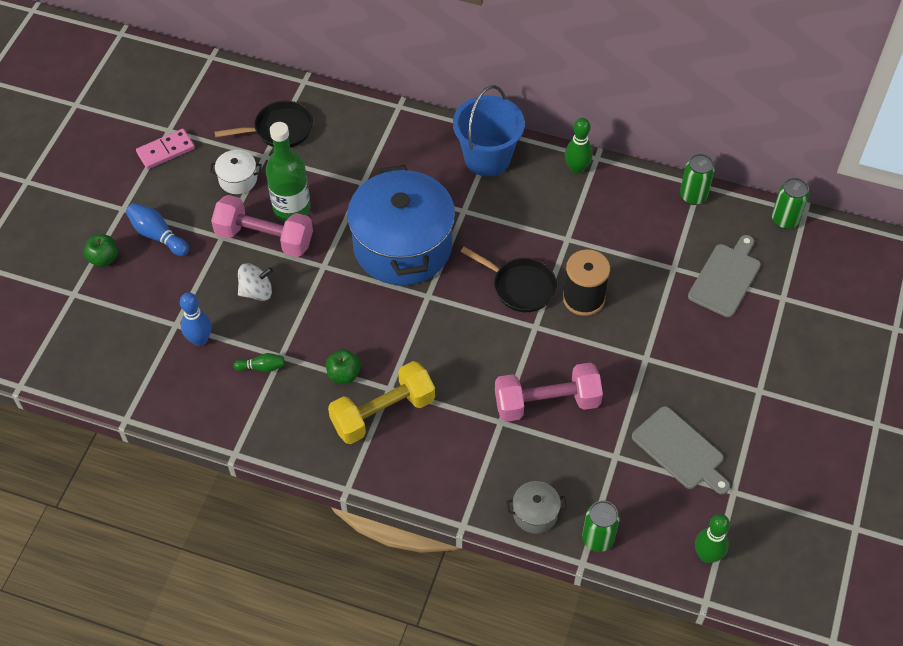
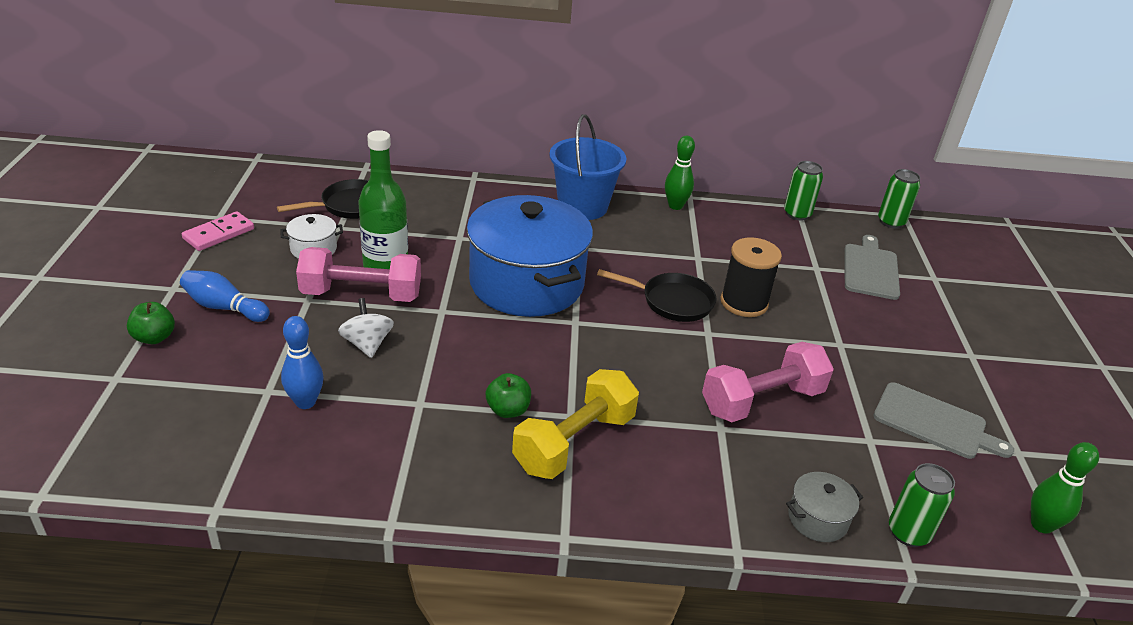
camera: 20 degrees left, 20 degrees down
(256, 291) = (367, 344): white spinning top -> white spinning top turned 75 degrees counterclockwise
(262, 367) = (398, 419): green bowling pin -> none

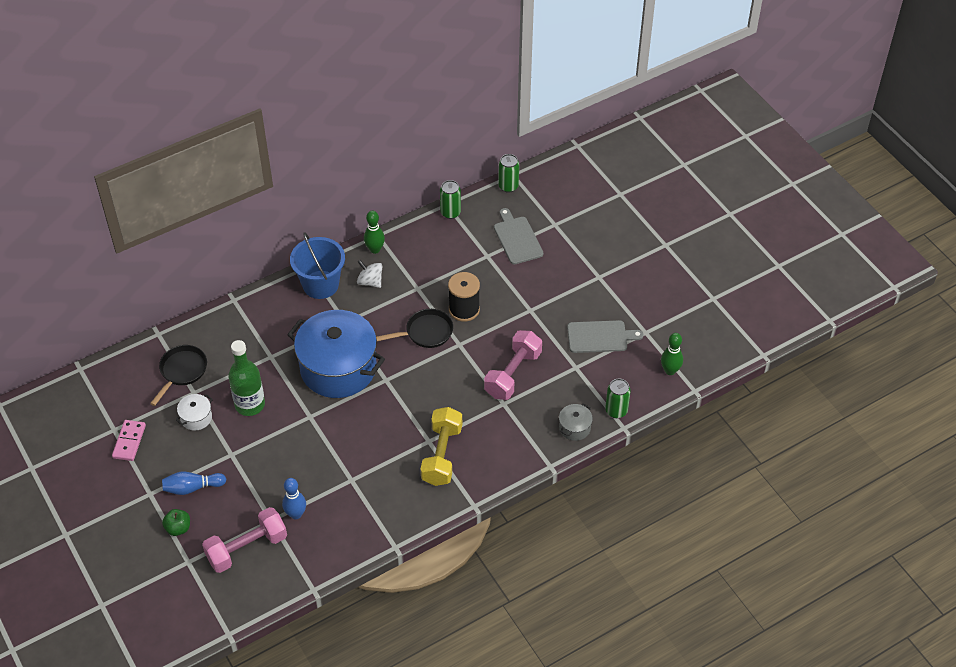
camera: 30 degrees left, 15 degrees up
(361, 294) = (256, 432): pink dumbbell -> pink dumbbell (247, 548)
(367, 344) = (292, 462): white spinning top -> white spinning top (370, 281)
(508, 410) = (396, 456): green apple -> none

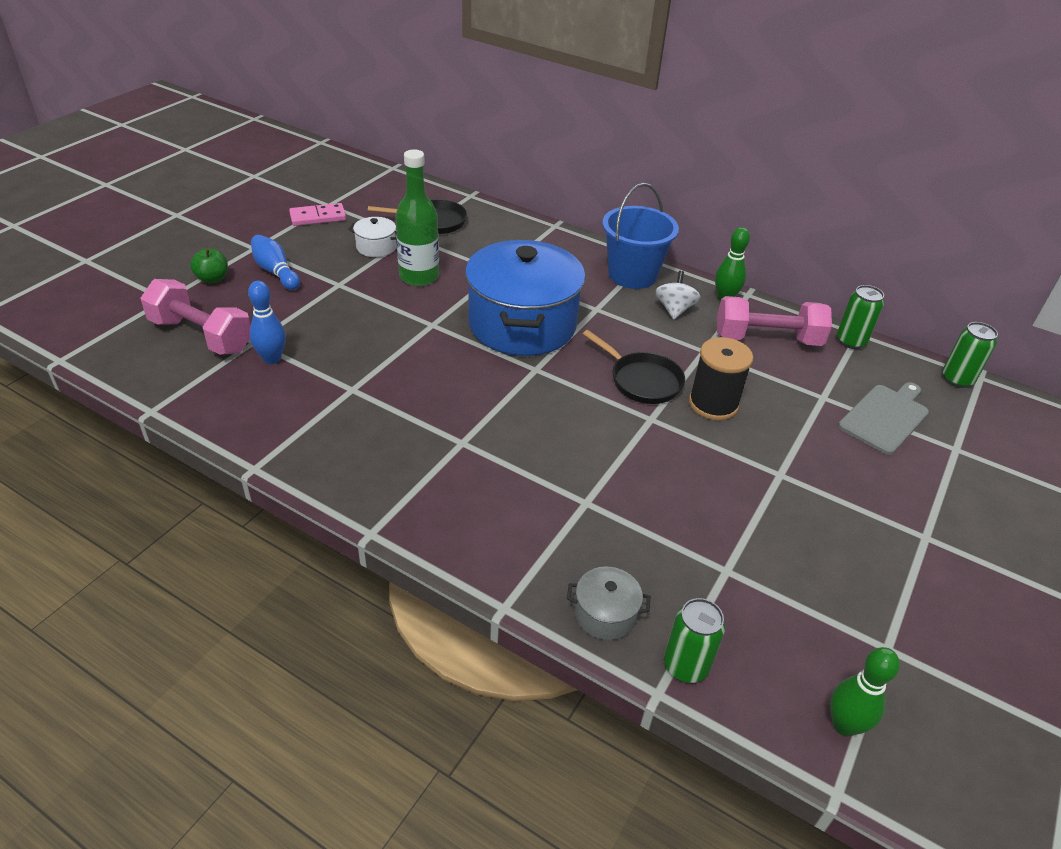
camera: 60 degrees right, 10 degrees down
(442, 455) = (445, 464): yellow dumbbell -> none
(513, 374) = (648, 494): pink dumbbell -> pink dumbbell (767, 339)
(600, 337) = (815, 582): grey cutting board -> none

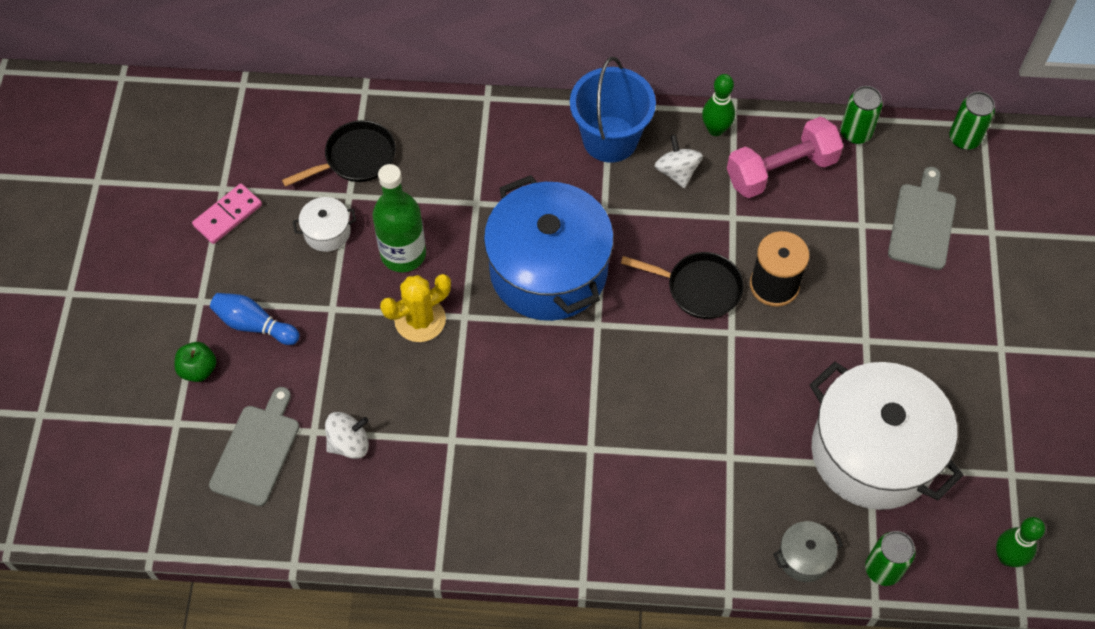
camera: 25 degrees left, 20 degrees up
(201, 335) = (257, 451): pink dumbbell -> grey cutting board
(272, 359) = (349, 443): blue bowling pin -> white spinning top
(396, 313) = (420, 320): none -> yellow cactus
(736, 561) = (873, 452): none -> white pot

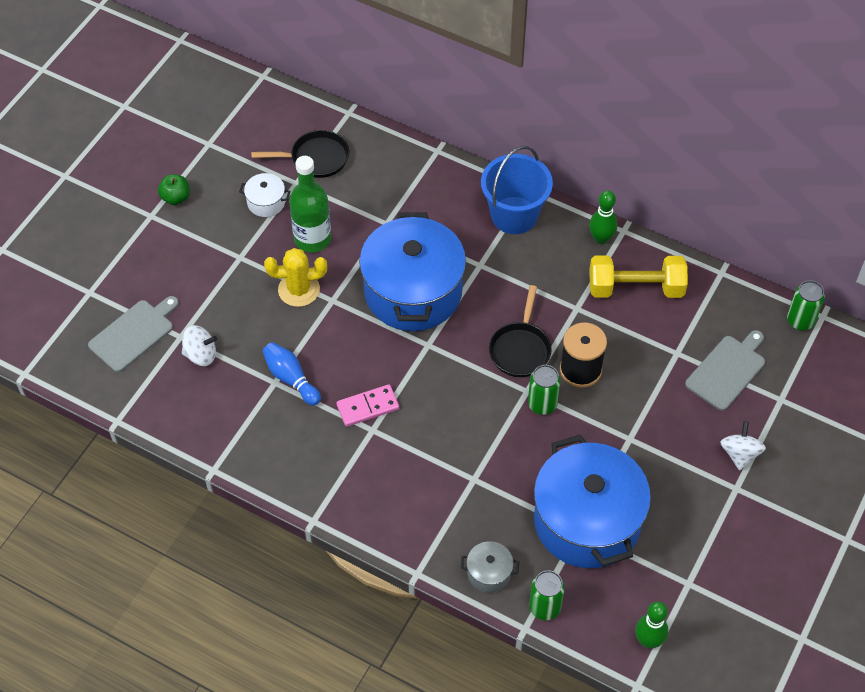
camera: 25 degrees right, 5 degrees down
(198, 369) = (124, 262): green apple -> green apple (176, 198)
(228, 215) = (202, 164): pink domino -> pink domino (368, 407)
(254, 325) = (179, 247): blue bowling pin -> blue bowling pin (291, 378)
(677, 172) = (552, 258): white spinning top -> white spinning top (740, 454)
(699, 288) = (520, 349): black pan -> black pan turned 60 degrees clockwise
(781, 170) = (635, 288): pink dumbbell -> yellow dumbbell
(855, 133) = (712, 283): green can -> green can (542, 404)
(873, 452) = (587, 521): white pot -> blue pot

